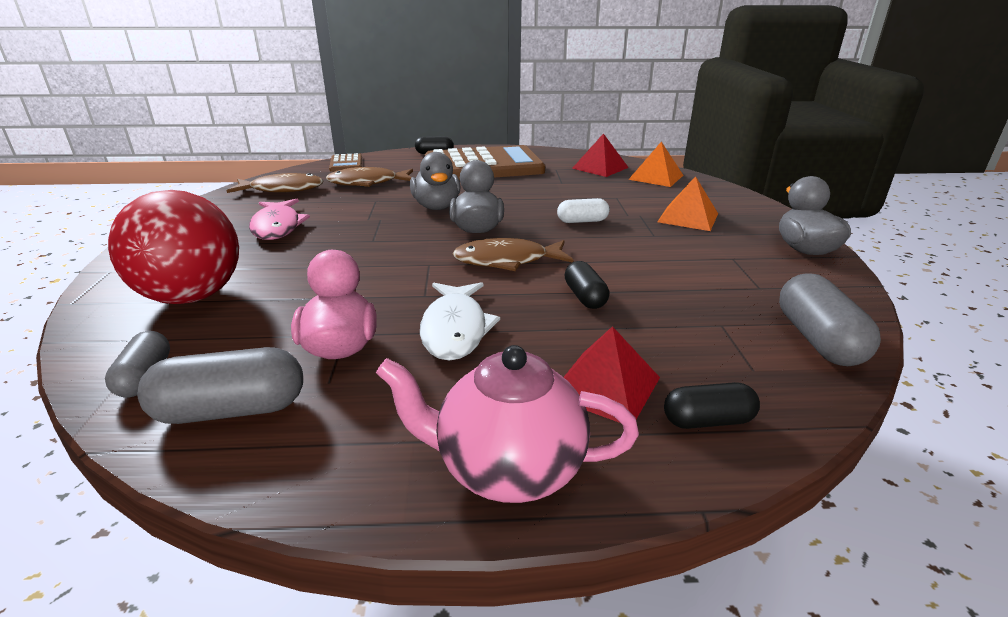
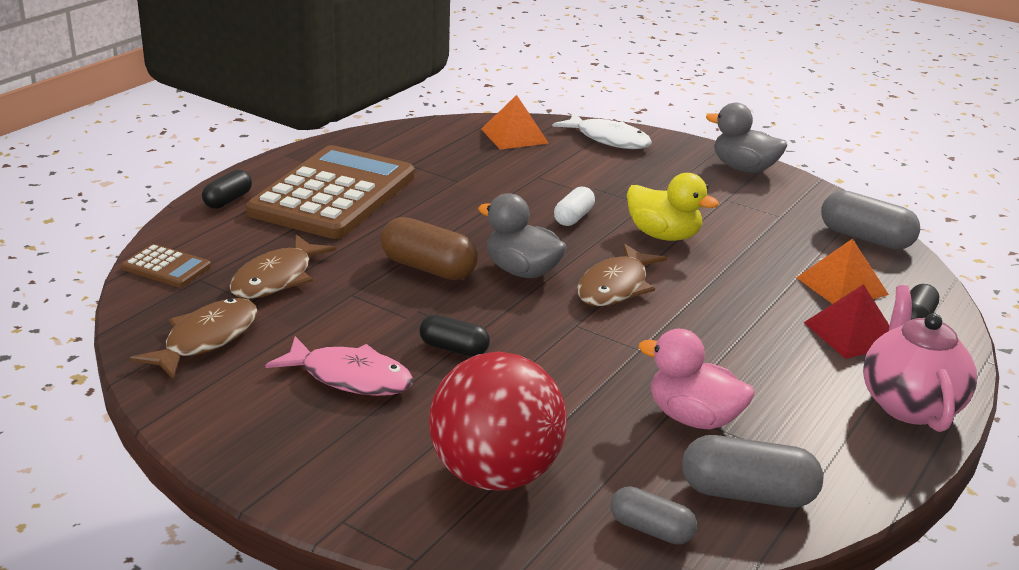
camera: 55 degrees left, 0 degrees up
(231, 410) = (747, 494): grey capsule -> grey capsule turned 75 degrees clockwise
(437, 207) = (428, 268): grey duck -> brown capsule
(455, 329) = (717, 357): white fish -> white fish (608, 139)
(507, 469) = (909, 404): pink teapot -> pink teapot turned 135 degrees clockwise
(585, 297) = (722, 284): black capsule -> black capsule (454, 348)
(600, 168) = (444, 144): red pyramid -> none
(619, 254) = (663, 235): none -> yellow duck
(688, 217) = (628, 173): orange pyramid -> orange pyramid (842, 286)

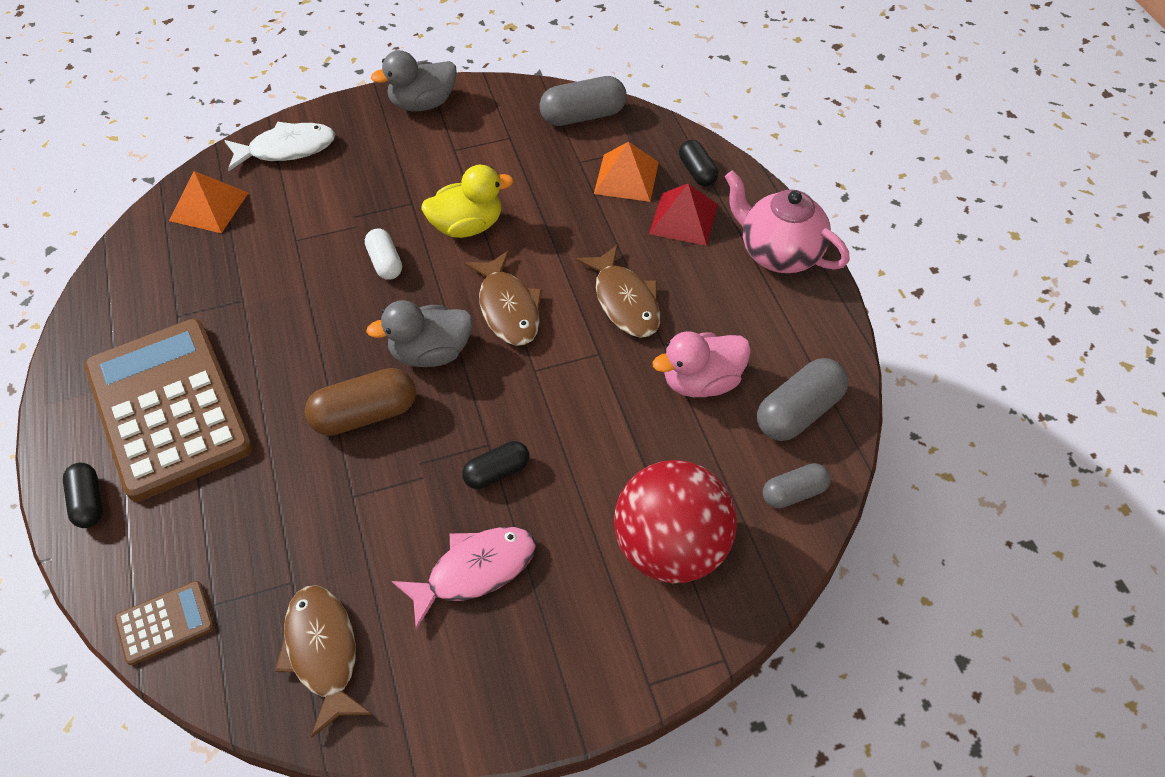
camera: 50 degrees left, 25 degrees up
(277, 278) = (273, 540): brown fish -> brown fish (624, 301)

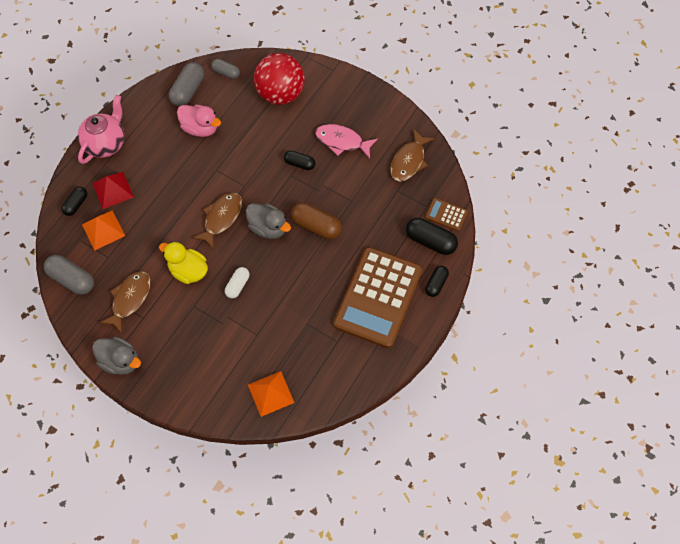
camera: 130 degrees left, 10 degrees up
(155, 555) = (430, 241): none -> black capsule
(286, 149) = (205, 396): white fish -> none
(624, 301) = (181, 180): brown fish -> brown fish (130, 299)
(778, 253) = (106, 143): pink teapot -> pink teapot turned 150 degrees counterclockwise
(798, 412) = (188, 90): grey capsule -> grey capsule turned 75 degrees counterclockwise

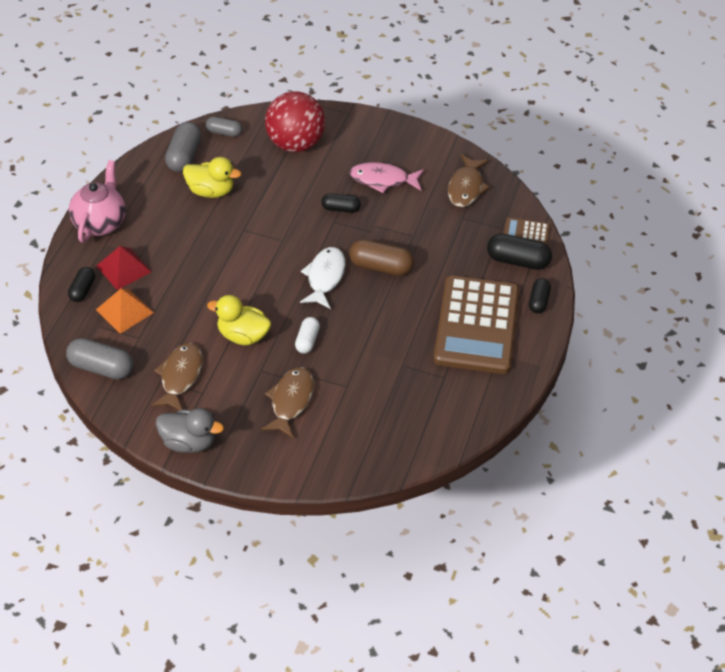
camera: 15 degrees left, 15 degrees down
(200, 128) = (211, 191): pink duck -> yellow duck
(221, 218) = (265, 276): brown fish -> brown fish (290, 401)
(268, 228) = (325, 277): grey duck -> white fish
(271, 393) = (383, 443): orange pyramid -> none

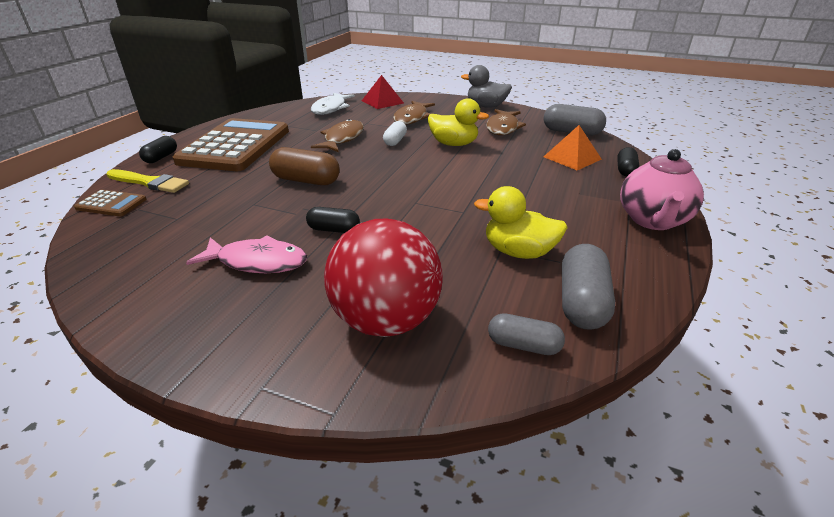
camera: 175 degrees left, 15 degrees down
(123, 268) = (593, 183): red pyramid -> red pyramid (382, 102)
(325, 277) = (370, 174): white fish -> white fish (331, 108)
(466, 187) = (139, 250): brown fish -> brown fish (342, 139)
(517, 261) = (150, 182): black capsule -> yellow brush

